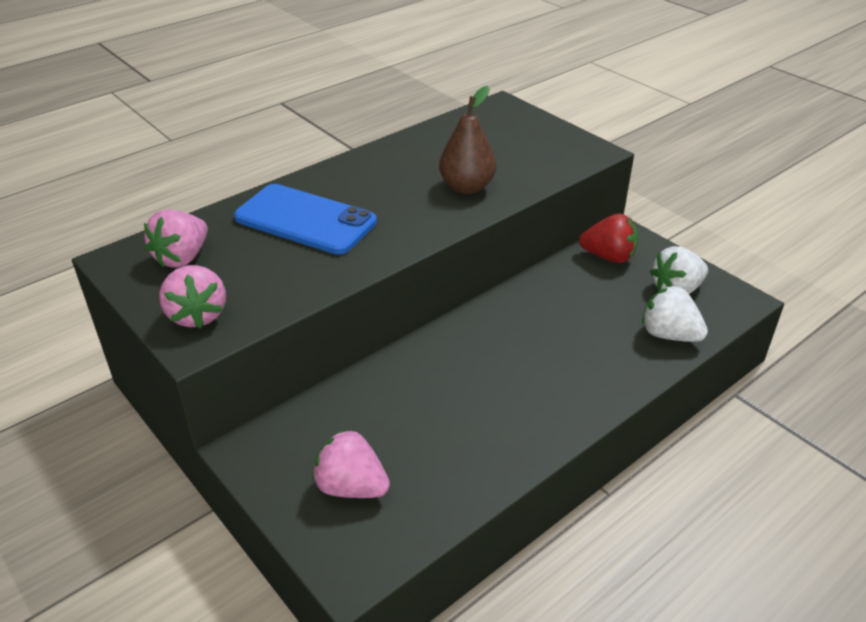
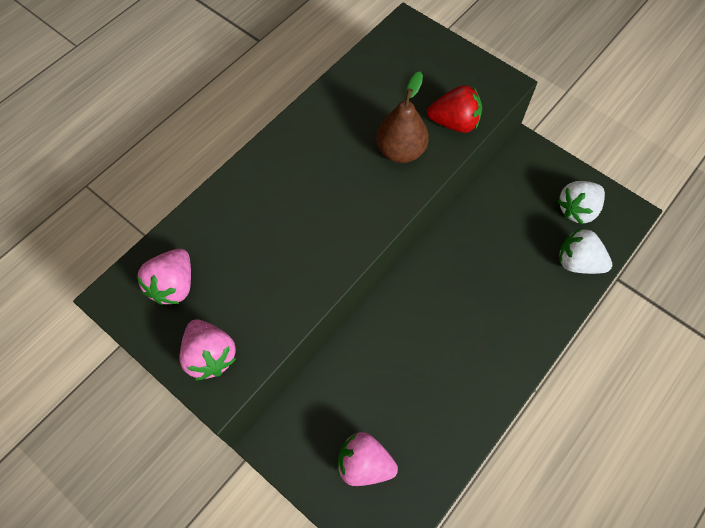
camera: 10 degrees left, 25 degrees up
(305, 220) = (268, 218): blue phone -> none
(608, 257) = (517, 178): red strawberry -> red strawberry (454, 123)

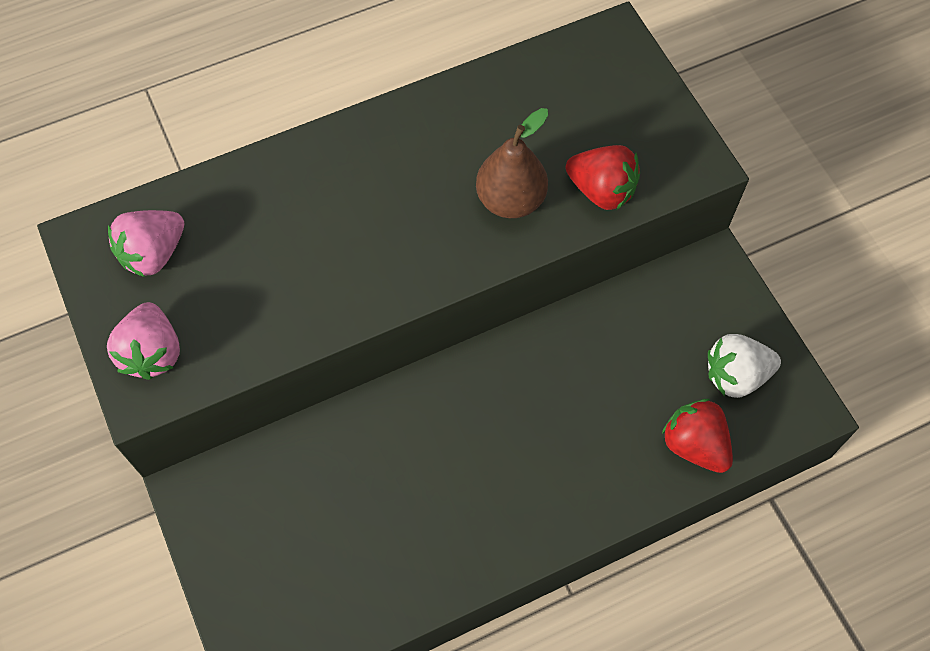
camera: 25 degrees right, 0 degrees up
(364, 464) = (283, 567): pink strawberry -> none
(578, 262) = (694, 445): white strawberry -> red strawberry

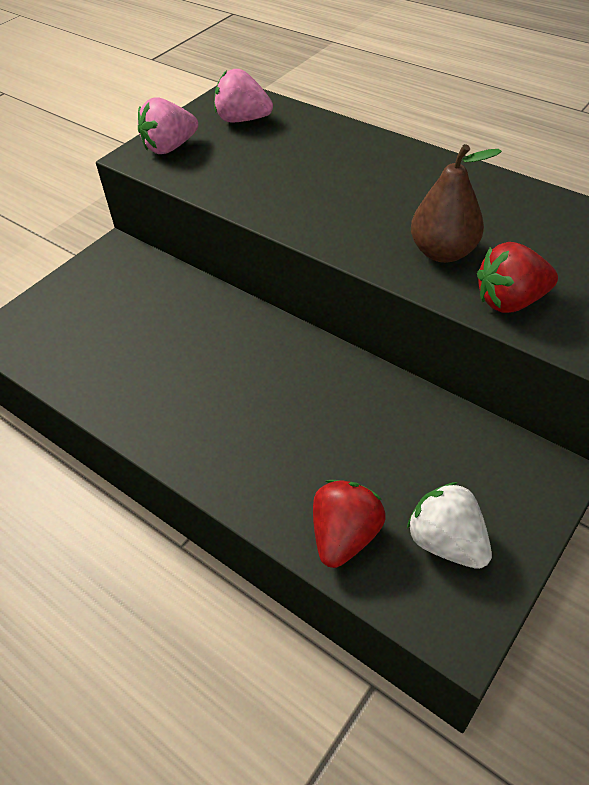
camera: 65 degrees right, 15 degrees down
(601, 191) = (510, 301): red strawberry -> red strawberry turned 75 degrees clockwise

